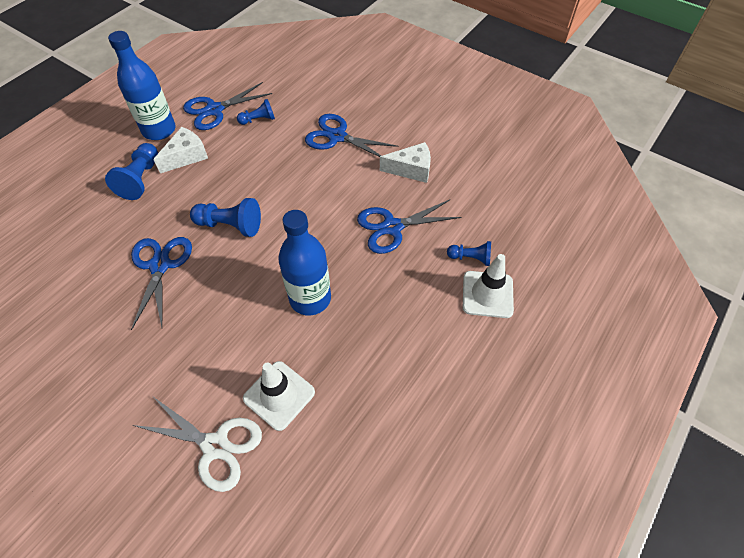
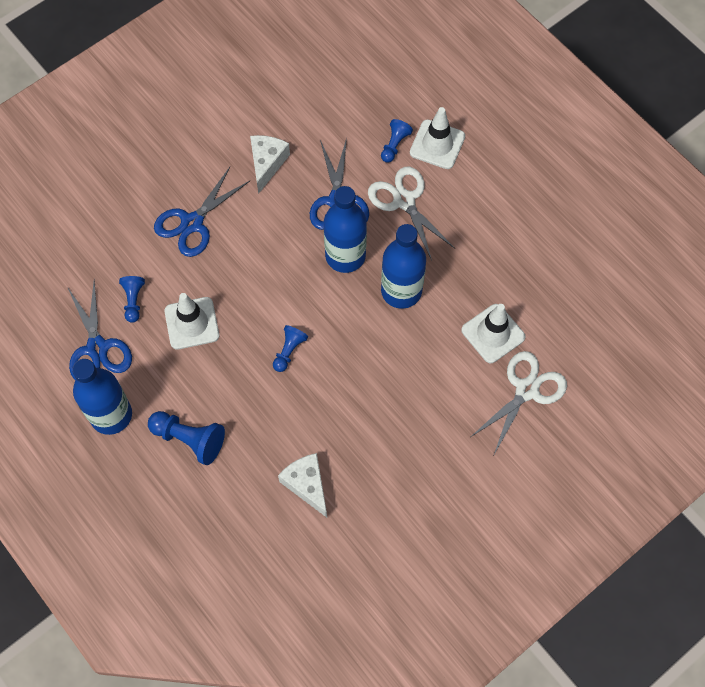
camera: 75 degrees left, 10 degrees up
(160, 265) = (322, 424): blue scissors -> none
(186, 156) = (168, 387): white cheese -> white cheese (307, 485)
(230, 225) = (289, 351): blue pawn -> blue pawn, size x0.62
(245, 157) = (192, 323): none -> white traffic cone
(336, 245) = (345, 256): none -> blue bottle
(411, 279) = (404, 201): none -> white scissors

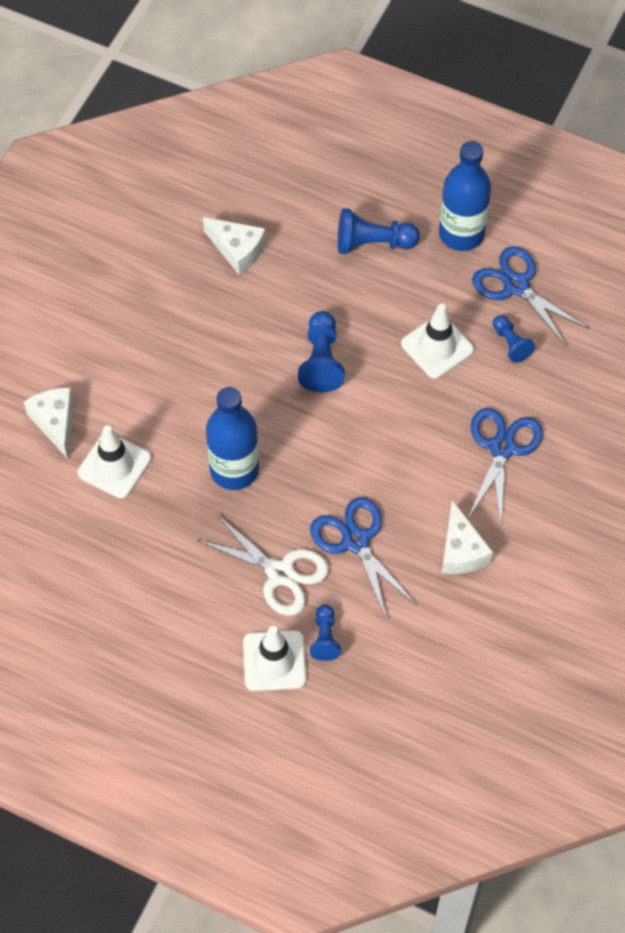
camera: 155 degrees right, 5 degrees down
(289, 351) = (321, 361): blue pawn -> blue pawn, size x1.61
(345, 256) = (314, 482): blue bottle -> none
(526, 390) = (55, 422): white scissors -> white cheese

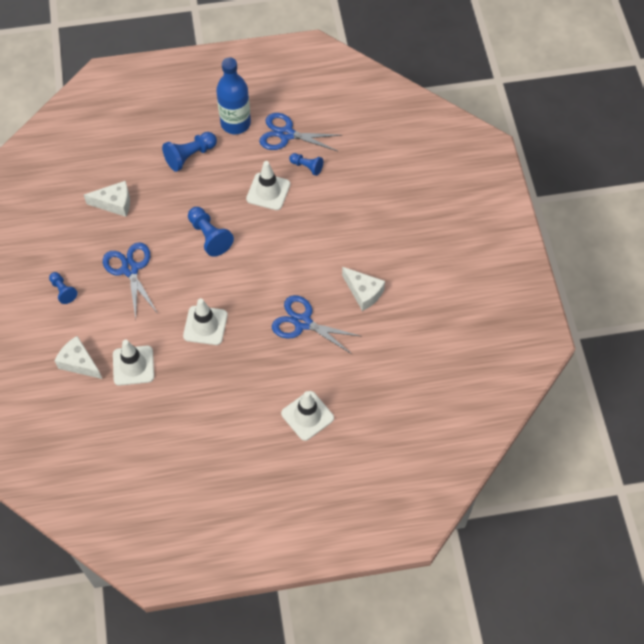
camera: 35 degrees left, 0 degrees up
(234, 470) = (205, 325): blue bottle -> white traffic cone
(280, 573) = (274, 366): white scissors -> none
(325, 638) = (326, 385): blue pawn -> blue pawn (63, 291)
(502, 448) = (344, 225): blue scissors -> blue scissors (130, 269)

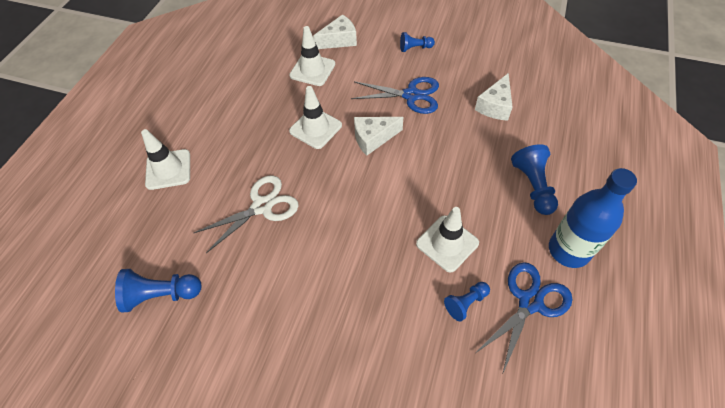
camera: 120 degrees right, 5 degrees down
(209, 236) = (414, 166): blue pawn -> blue pawn (161, 295)
(303, 322) = (262, 206): blue scissors -> white scissors
(363, 292) = (255, 282): white cheese -> white cheese (373, 138)

